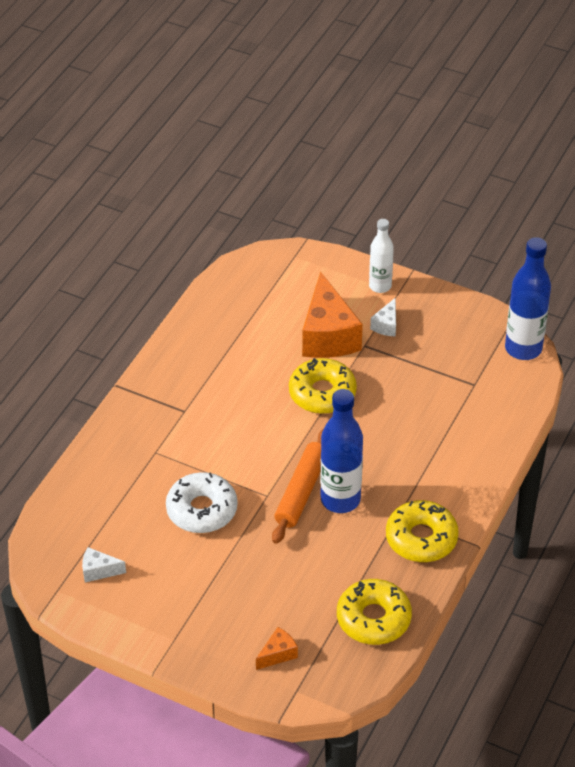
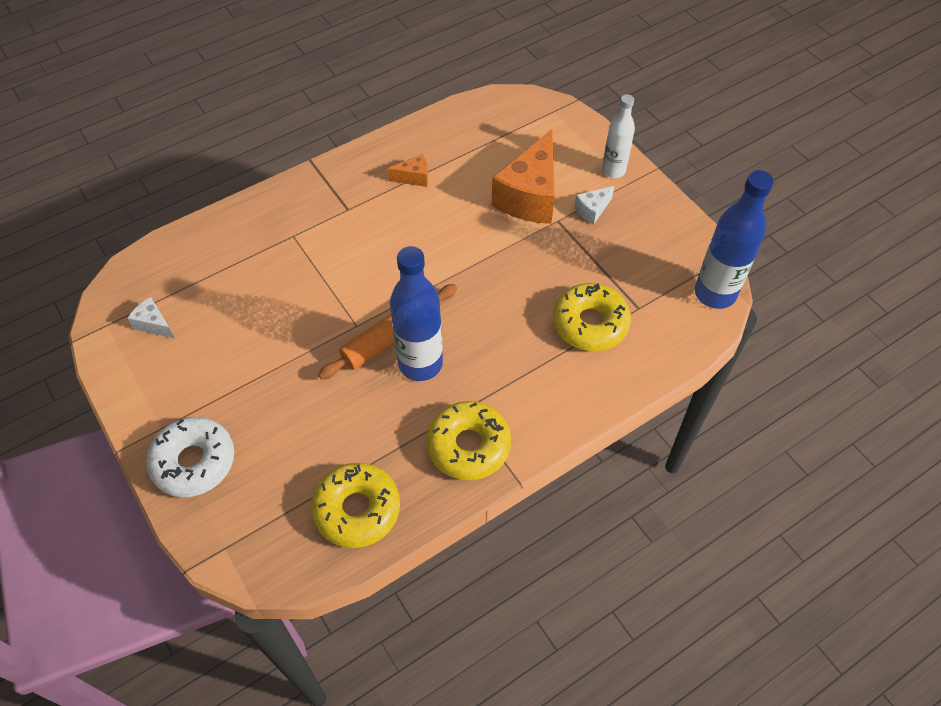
camera: 30 degrees right, 10 degrees up
(202, 510) = (288, 310): white donut -> white donut (194, 462)
(278, 654) = (238, 497): orange cheese -> orange cheese (414, 177)
(322, 393) = (483, 249): yellow donut -> yellow donut (590, 324)

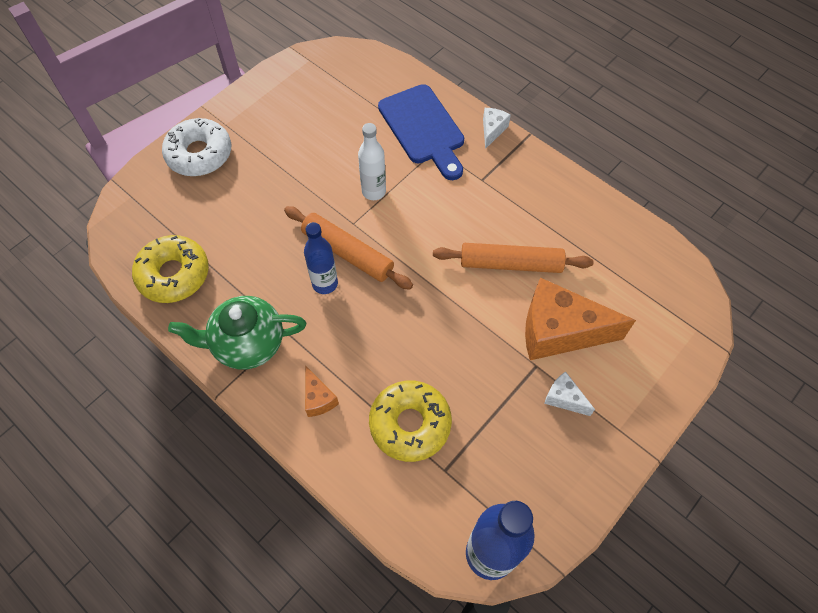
camera: 75 degrees right, 5 degrees up
(154, 324) = (317, 88): white cheese -> white cheese (492, 130)
(262, 240) = (423, 128): none -> blue cutting board
(414, 177) = (542, 222): orange cheese -> orange cheese (318, 398)
(420, 364) = (325, 283): blue bottle -> blue bottle, size x0.62
(450, 211) = (510, 263): none -> orange rolling pin
(468, 446) = (247, 343): yellow donut -> green teapot
(613, 170) = (632, 410): white bottle -> white bottle (373, 191)

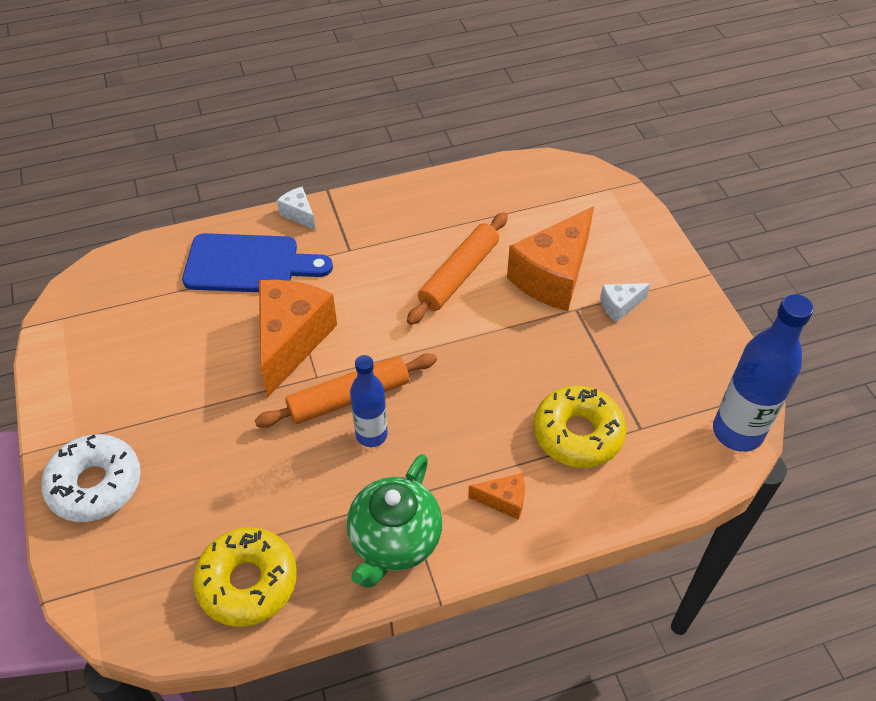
camera: 60 degrees left, 10 degrees down
(373, 191) = (291, 341): white bottle -> orange cheese

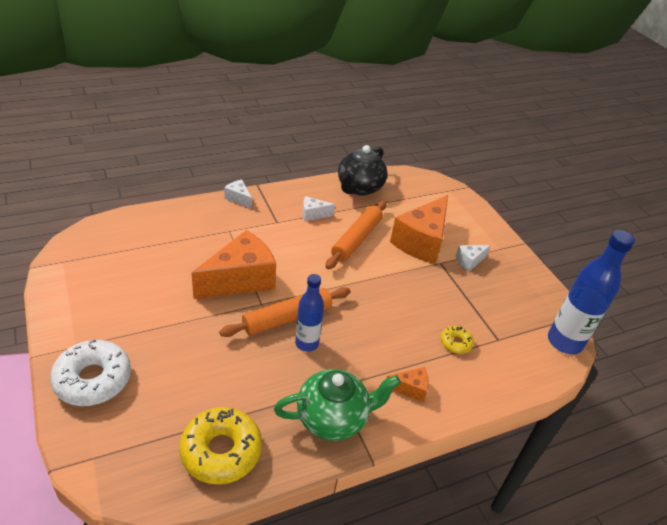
camera: 10 degrees left, 10 degrees down
(248, 264) = (204, 229): blue cutting board -> none
(291, 341) = (240, 279): orange cheese -> orange cheese turned 45 degrees clockwise
(394, 541) = (333, 418): green teapot -> green teapot turned 120 degrees counterclockwise
(402, 236) = (313, 214): none -> white cheese
(474, 189) = (359, 188): none -> black teapot
(578, 434) = (455, 343): yellow donut -> yellow donut, size x0.50

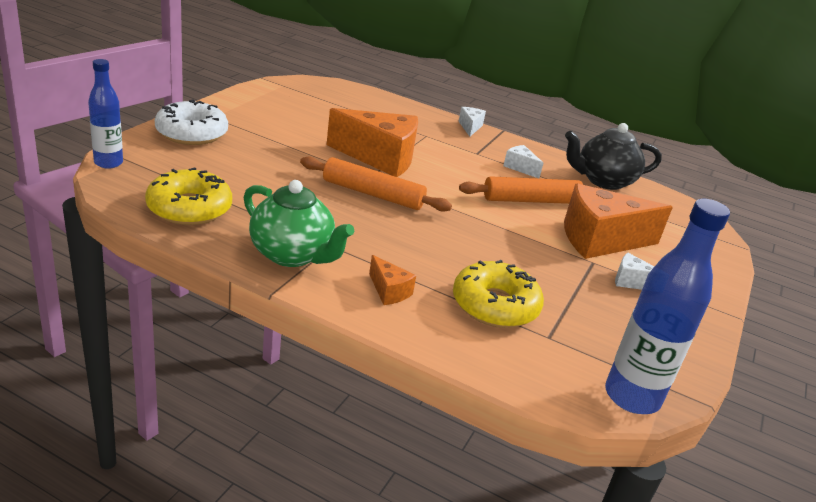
camera: 50 degrees right, 10 degrees down
(307, 343) = (359, 213): blue bottle -> blue bottle (108, 163)
(455, 343) = (495, 305): yellow donut -> yellow donut, size x1.98

